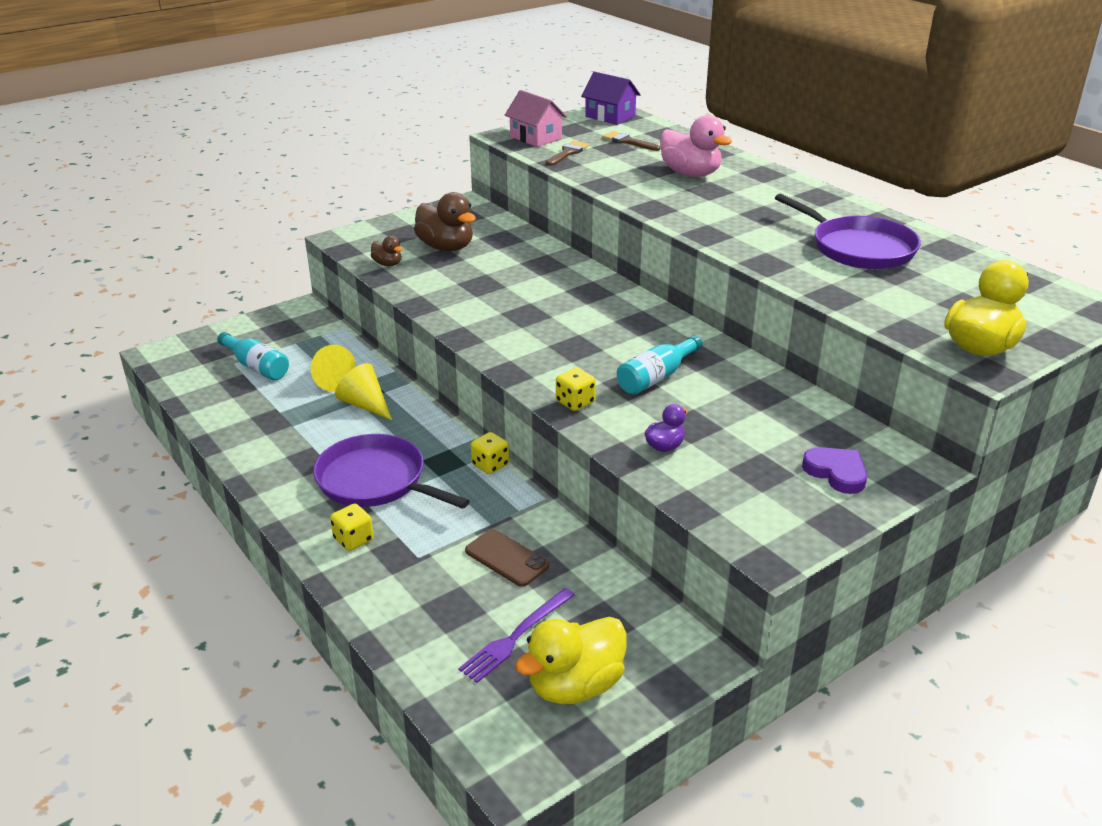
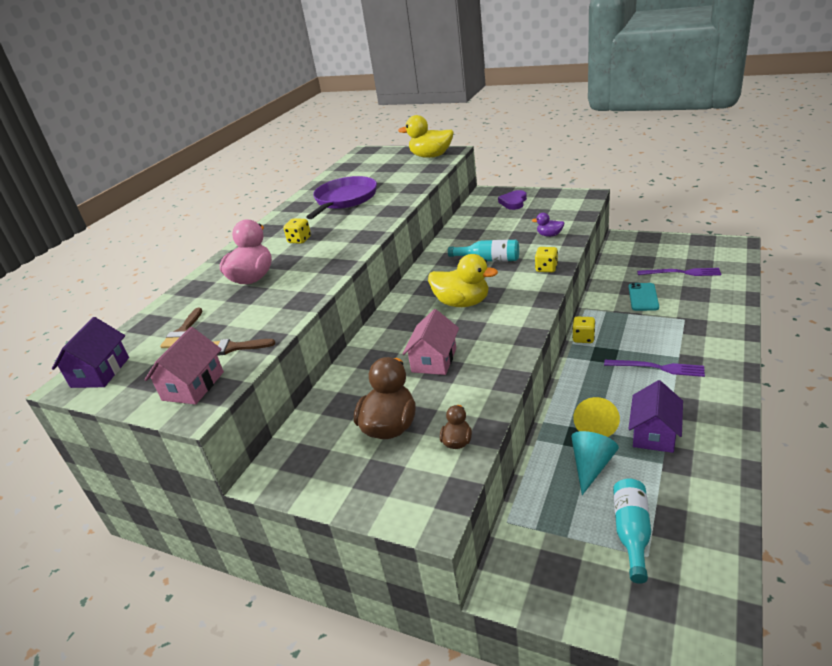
camera: 115 degrees left, 0 degrees up
(310, 426) = (654, 433): none -> purple house
(330, 380) = (591, 466): yellow cone -> turquoise cone
(353, 539) = (709, 344): yellow dice -> yellow dice (299, 240)
(375, 481) = (657, 368): purple pan -> purple fork
(501, 285) = (434, 360): none -> pink house
(506, 558) = (643, 297): brown phone -> turquoise phone
(575, 686) = (681, 252): yellow duck -> yellow duck (462, 303)

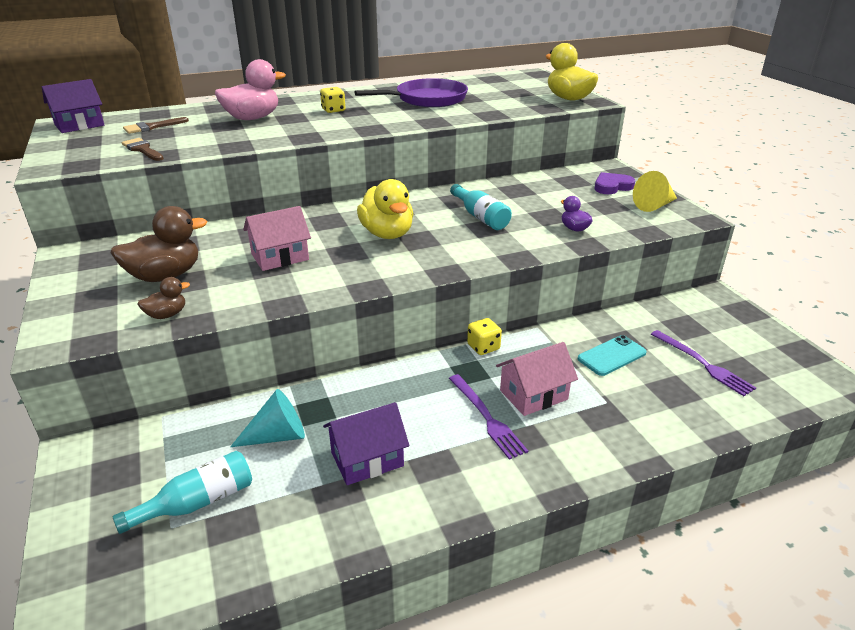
camera: 40 degrees right, 0 degrees up
(193, 386) = (80, 157): pink house -> pink house (533, 395)
(546, 268) = (505, 251): yellow dice -> none
(595, 424) = (345, 413): yellow cone -> yellow cone (654, 206)

